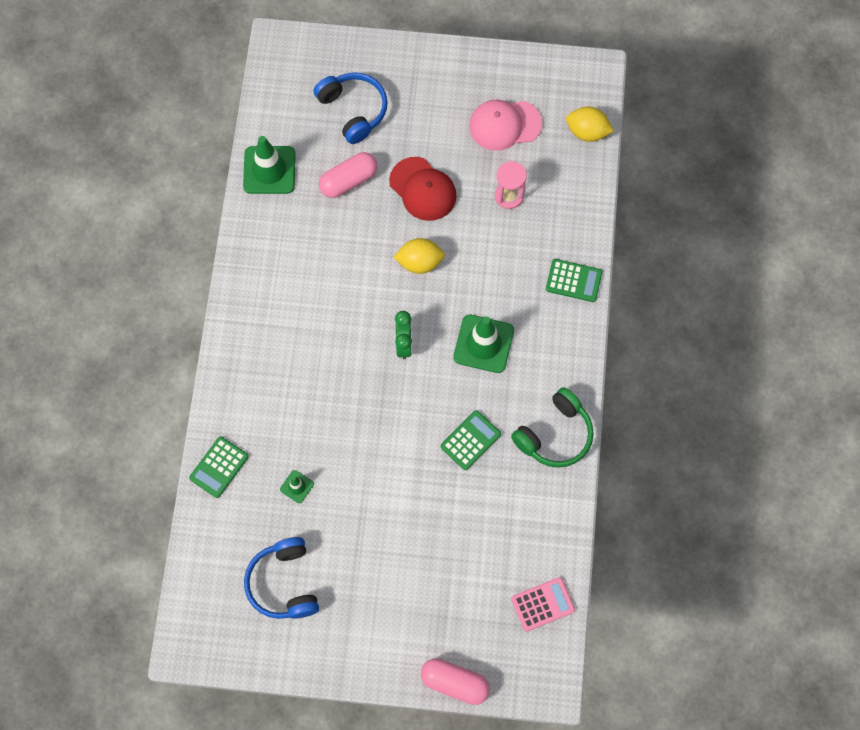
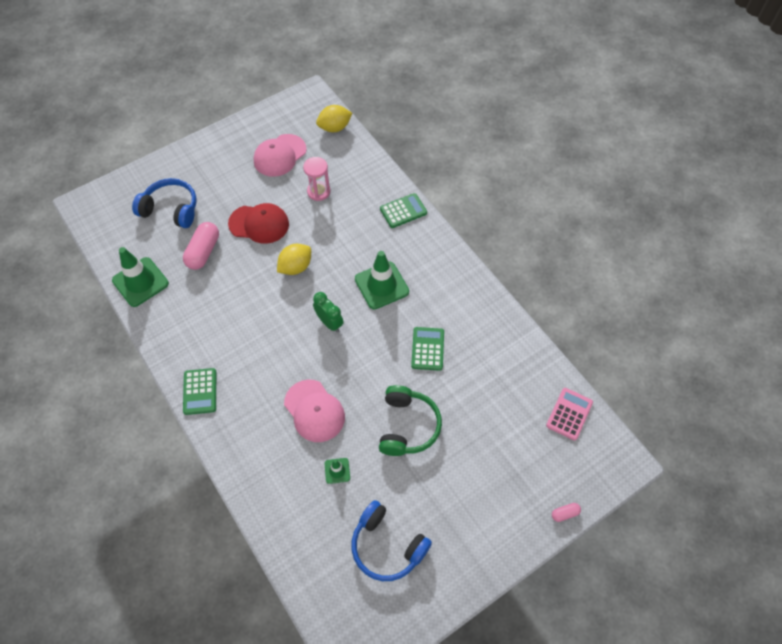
camera: 40 degrees left, 10 degrees down
(219, 467) = (268, 503): green calculator -> green calculator (200, 391)
(321, 417) = (314, 411): none -> pink cap
(455, 683) = (565, 513): pink capsule -> pink capsule, size x0.47
(555, 435) = (477, 305): green headphones -> green headphones (407, 426)

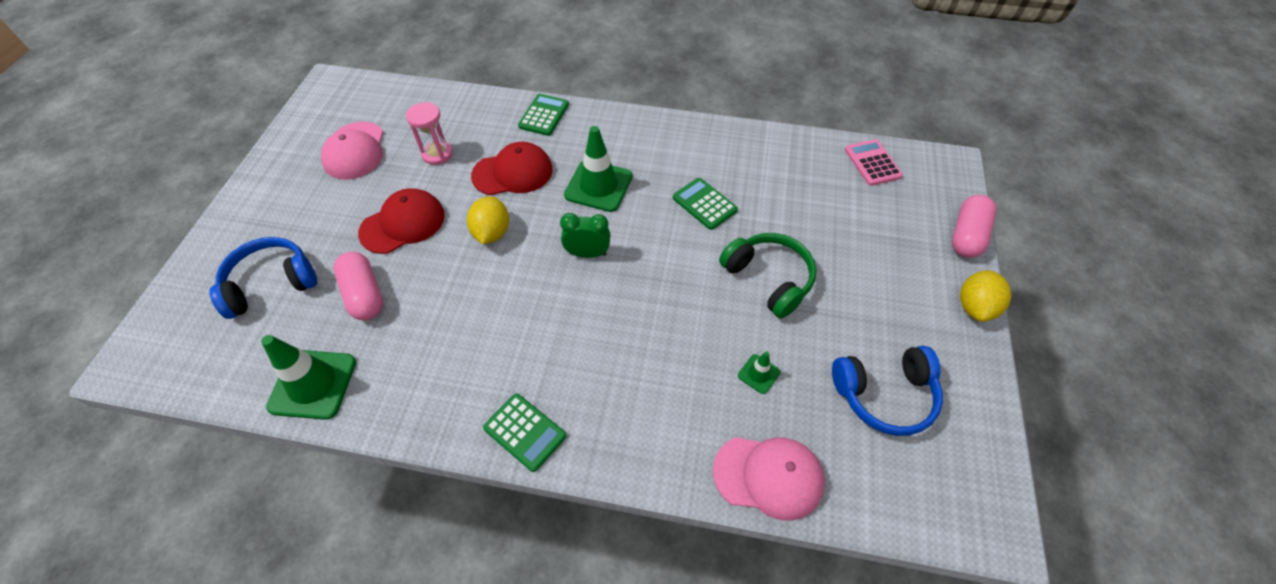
camera: 45 degrees left, 5 degrees down
(314, 411) = (670, 341): pink cap -> pink cap (768, 476)
(334, 128) = (390, 93): yellow lemon -> yellow lemon (975, 307)
(345, 237) = (513, 173): none -> red cap
(565, 513) = (967, 235): pink capsule -> pink capsule, size x2.11

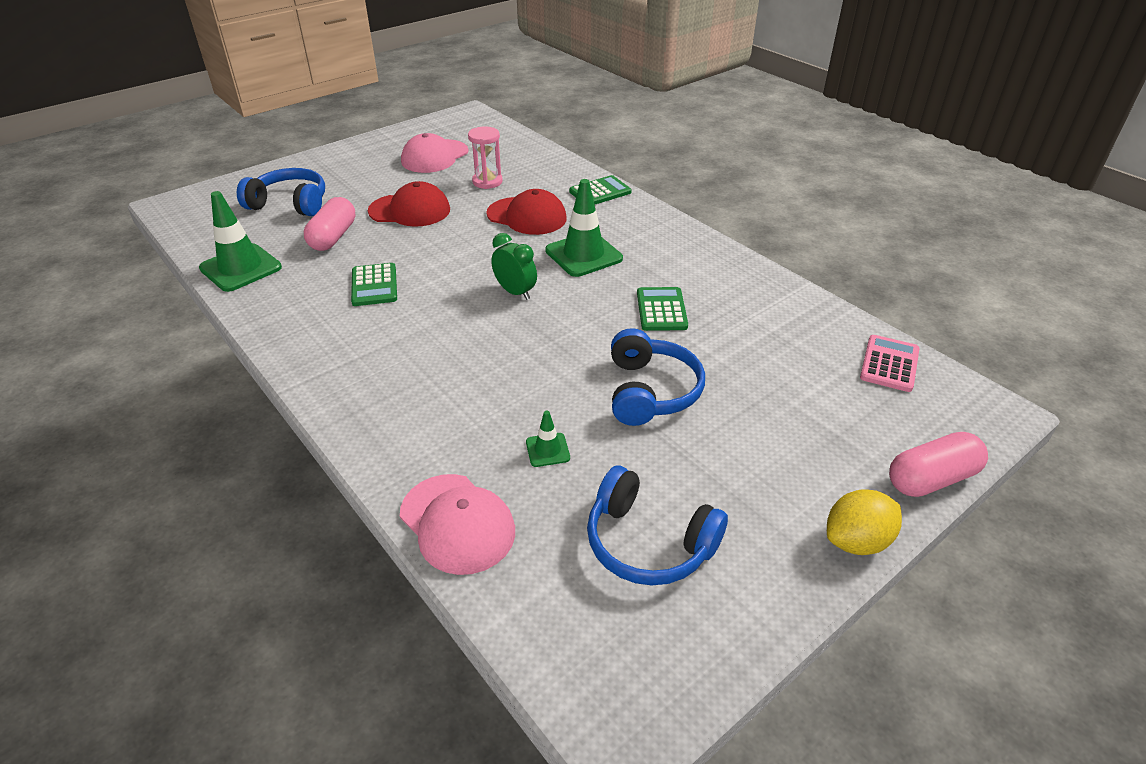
camera: 40 degrees right, 15 degrees down
(492, 232) = (462, 244): yellow lemon -> none
(525, 432) = (322, 372): green calculator -> green calculator (374, 285)
(769, 279) = (650, 391): green headphones -> blue headphones

